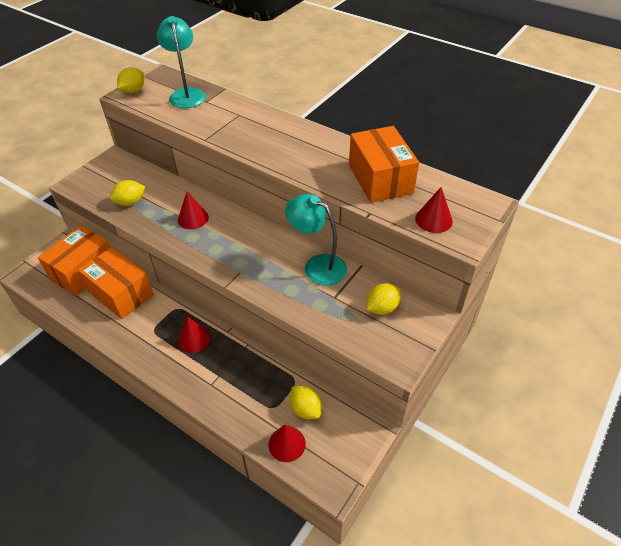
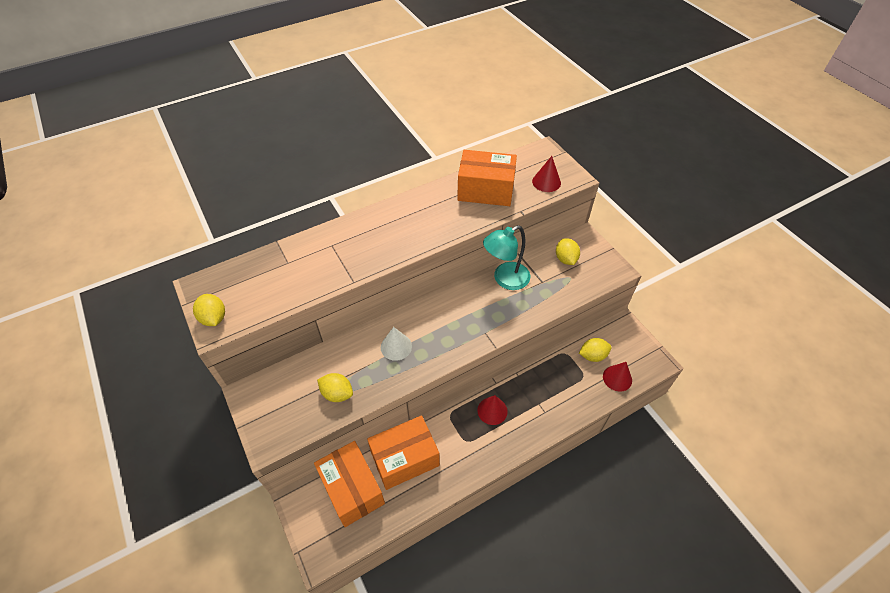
camera: 65 degrees left, 5 degrees up
(130, 202) = (337, 393): yellow lemon -> yellow lemon turned 60 degrees counterclockwise
(186, 94) = (261, 274): turquoise lamp -> none
(193, 218) = (396, 346): red cone -> white cone

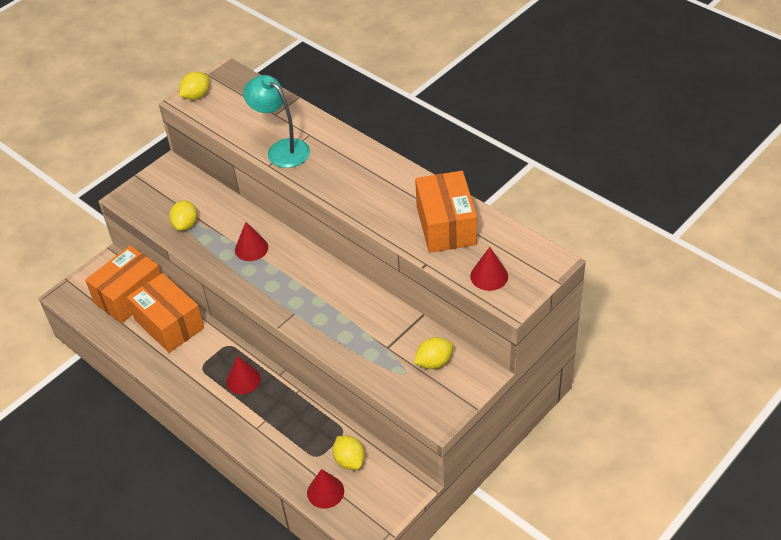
camera: 75 degrees right, 5 degrees down
(396, 346) = (251, 248): white cone -> red cone
(505, 279) = (376, 312): turquoise lamp -> turquoise lamp (282, 149)

